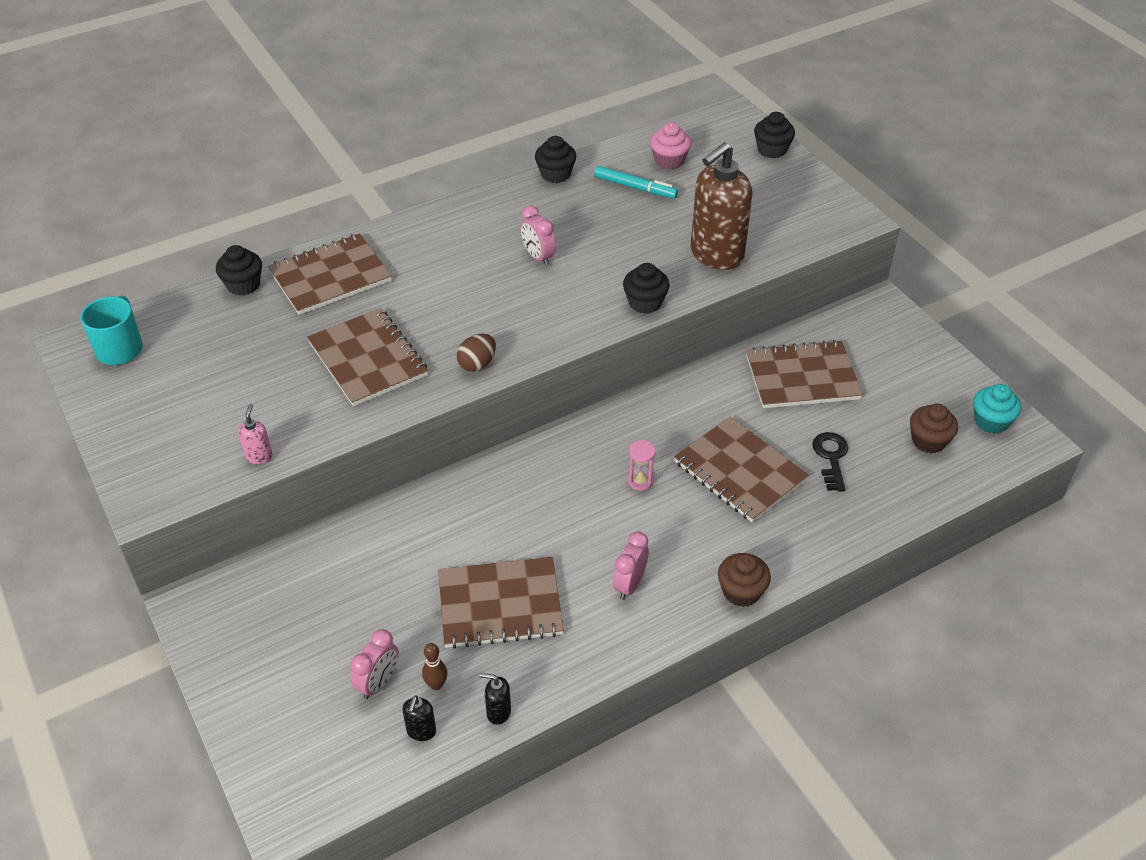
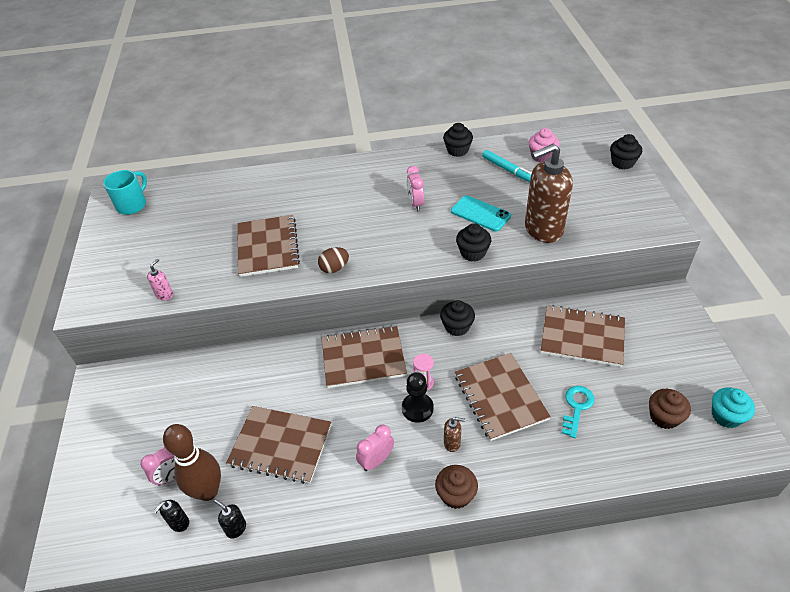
camera: 25 degrees right, 0 degrees up
(243, 285) = (224, 181): black cupcake -> black cupcake (457, 327)
(330, 277) = (277, 187): brown notebook -> brown notebook (363, 358)
(436, 685) = (208, 491): brown bowling pin -> brown bowling pin, size x2.25
(629, 252) = (480, 214): none -> turquoise phone
(648, 512) = (417, 408): none -> black pawn
(709, 538) = (452, 443): none -> brown soap dispenser
(831, 458) = (576, 407): black key -> turquoise key

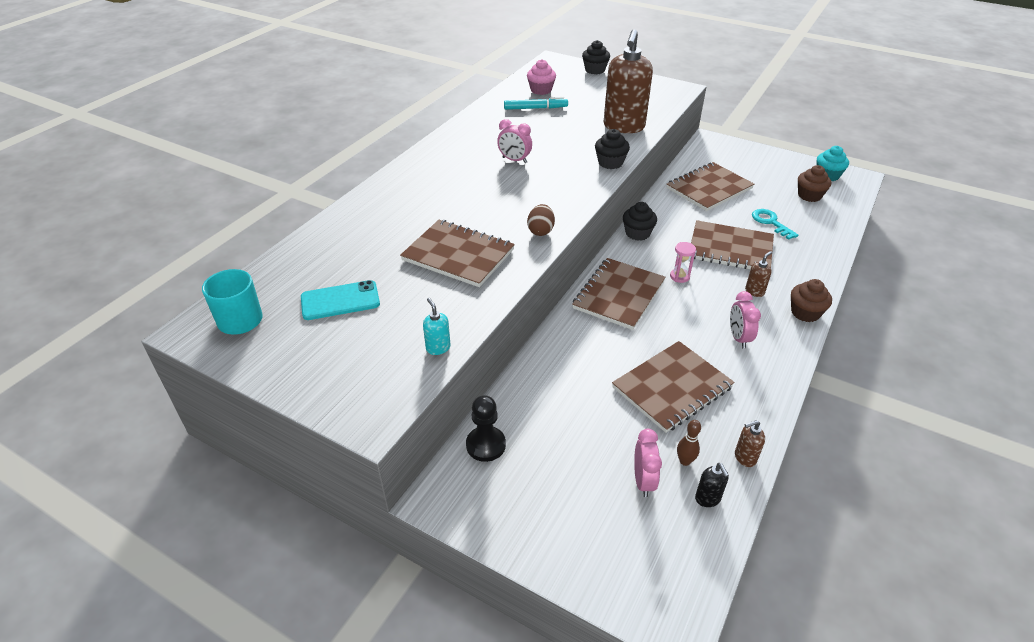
camera: 55 degrees left, 5 degrees down
(165, 295) = (438, 348): pink soap dispenser -> turquoise soap dispenser
(208, 491) = (685, 461): brown bowling pin -> brown bowling pin, size x0.44
(236, 528) = (745, 458): black soap dispenser -> brown soap dispenser
(417, 408) = (703, 292): black pawn -> black pawn (486, 445)
(457, 150) = (476, 115): black cupcake -> none
(480, 214) = (569, 140): turquoise phone -> turquoise phone (340, 301)

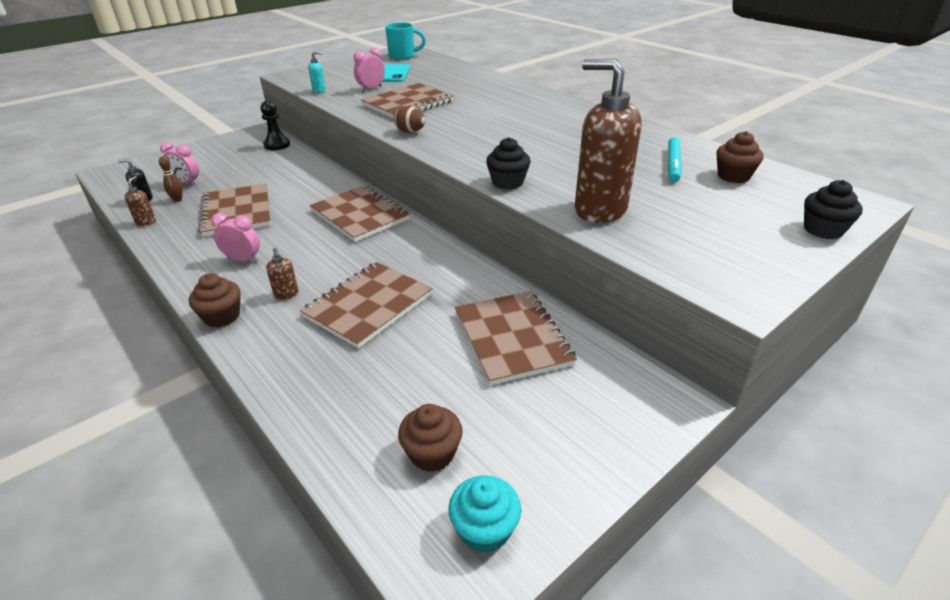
camera: 110 degrees right, 5 degrees down
(514, 160) = (543, 138): pink clock -> pink clock (371, 89)
(541, 90) = (733, 176): pink cupcake -> brown cupcake
(637, 233) = (445, 249): black cupcake -> none
(679, 276) = (354, 254): pink hourglass -> none
(771, 222) = (392, 366): turquoise key -> none

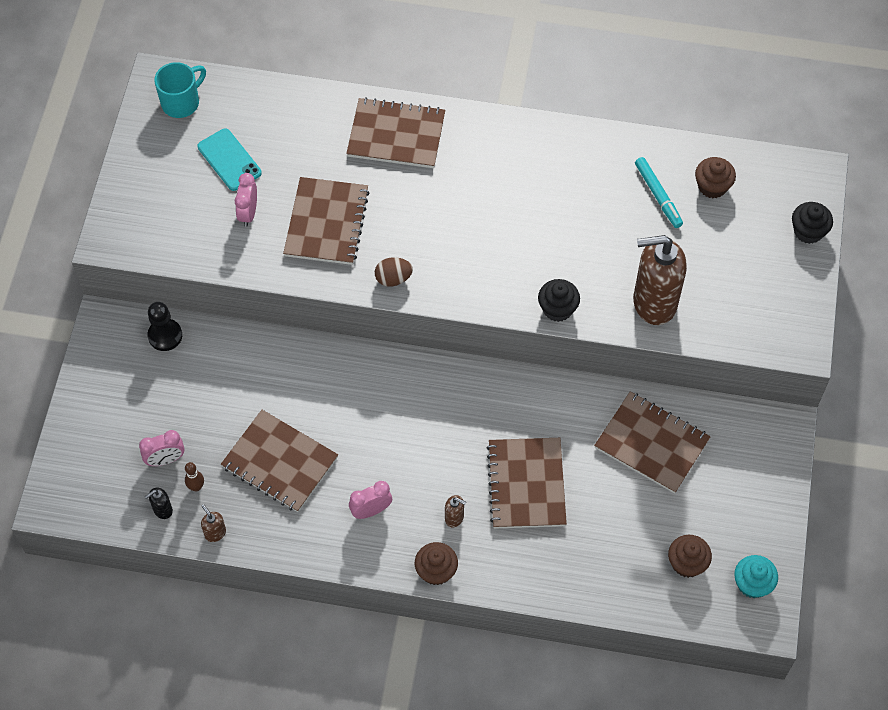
camera: 40 degrees left, 25 degrees up
(319, 91) = (197, 254): turquoise soap dispenser -> none
(360, 215) = (397, 389): brown notebook -> brown notebook (396, 135)

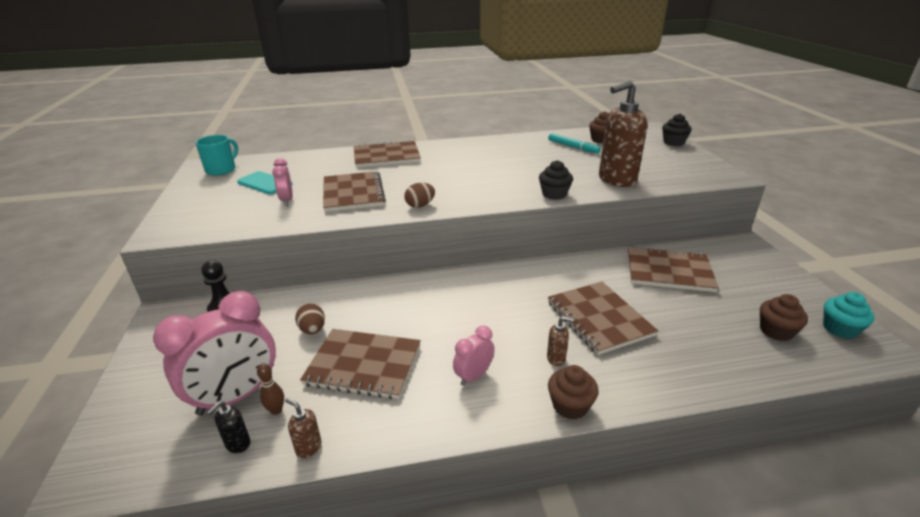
camera: 20 degrees left, 30 degrees down
(165, 459) = (236, 396): pink clock -> pink clock, size x1.99
(244, 399) = (312, 330): none -> brown egg

